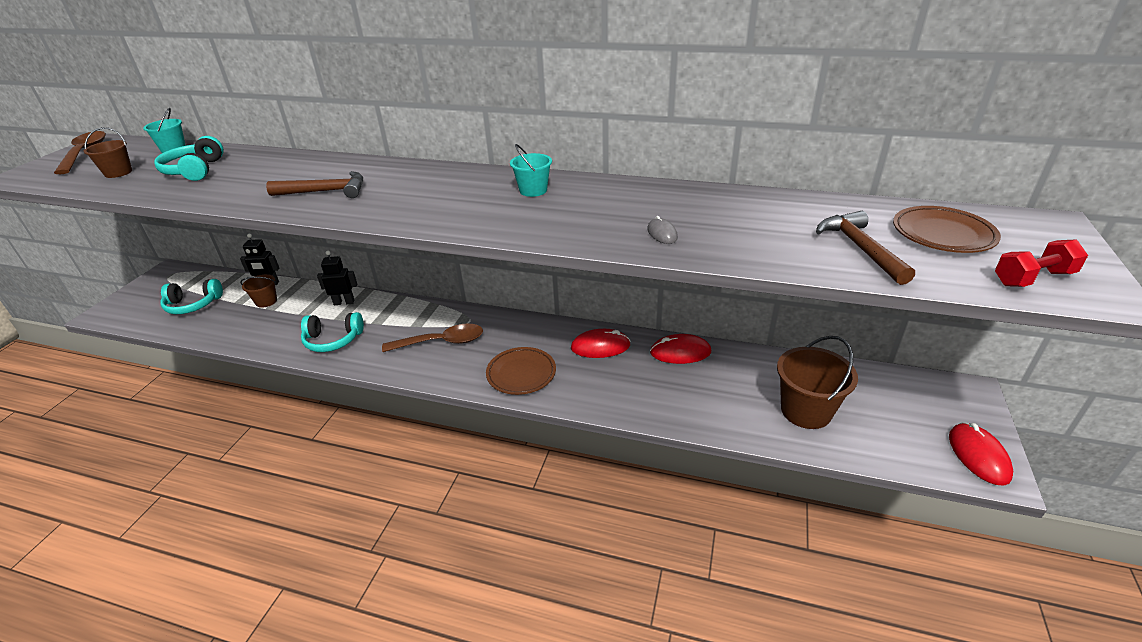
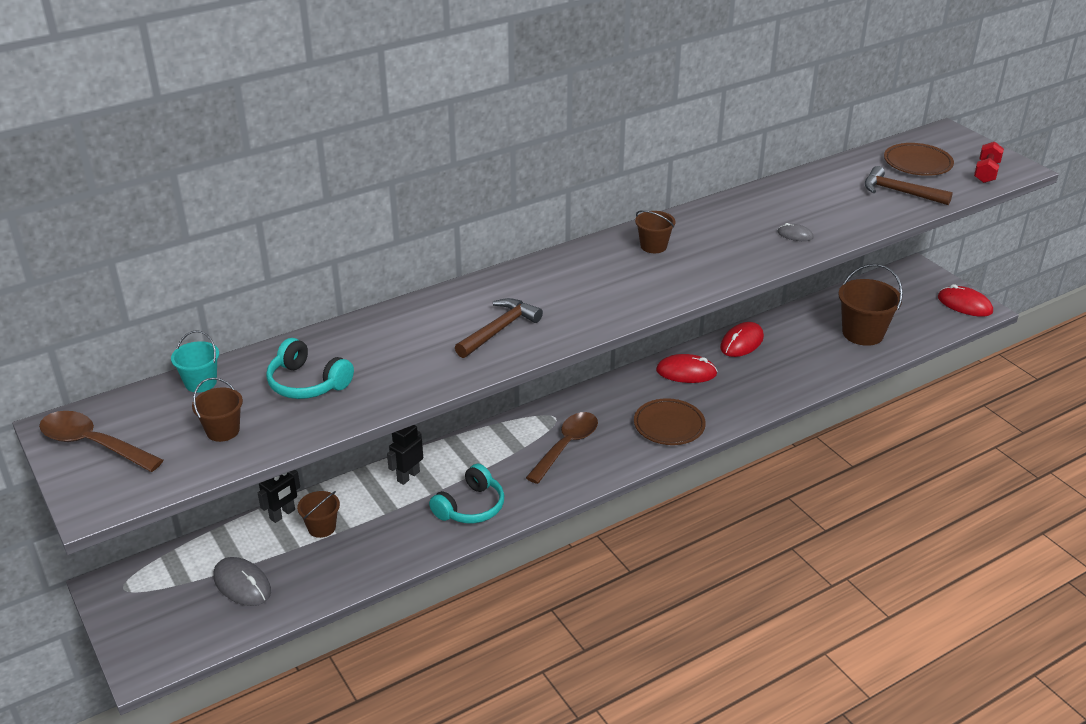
camera: 50 degrees left, 0 degrees up
(193, 305) = (242, 584): turquoise headphones -> grey mouse
(533, 190) = (653, 246): turquoise bucket -> brown bucket
(600, 346) = (686, 372): red mouse -> red mouse turned 60 degrees clockwise

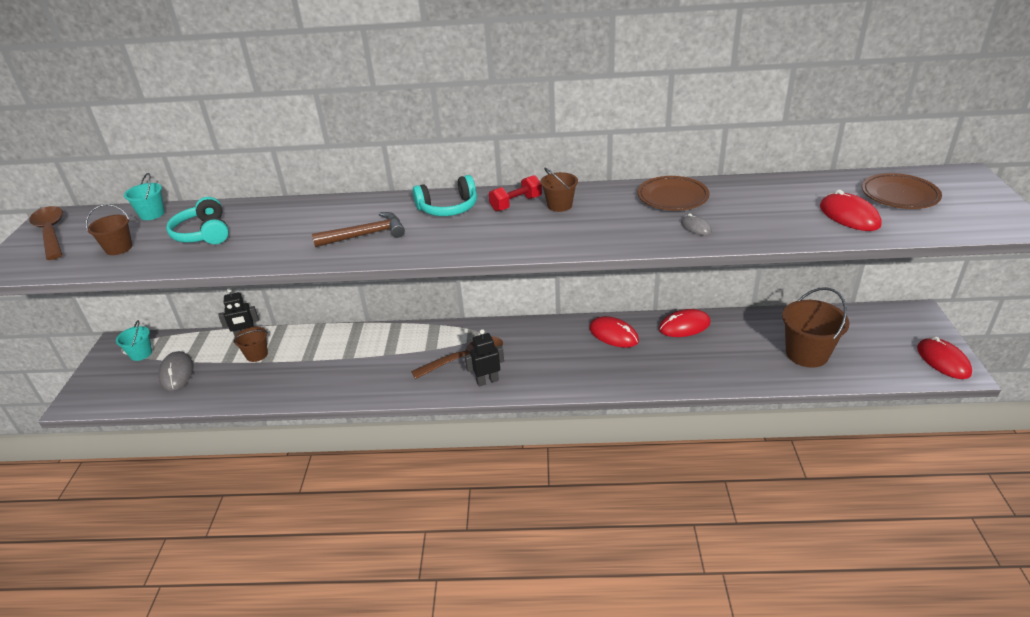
camera: 35 degrees right, 0 degrees up
(161, 583) = (141, 354): none -> turquoise bucket
(408, 476) = (342, 340): black robot -> black robot (487, 381)
(470, 507) = (356, 378): turquoise headphones -> turquoise headphones (448, 208)
(669, 425) = (557, 372): brown plate -> brown plate (672, 197)
(899, 192) = (849, 216): brown hammer -> red mouse
(986, 172) = (973, 220): red dumbbell -> red dumbbell (516, 204)

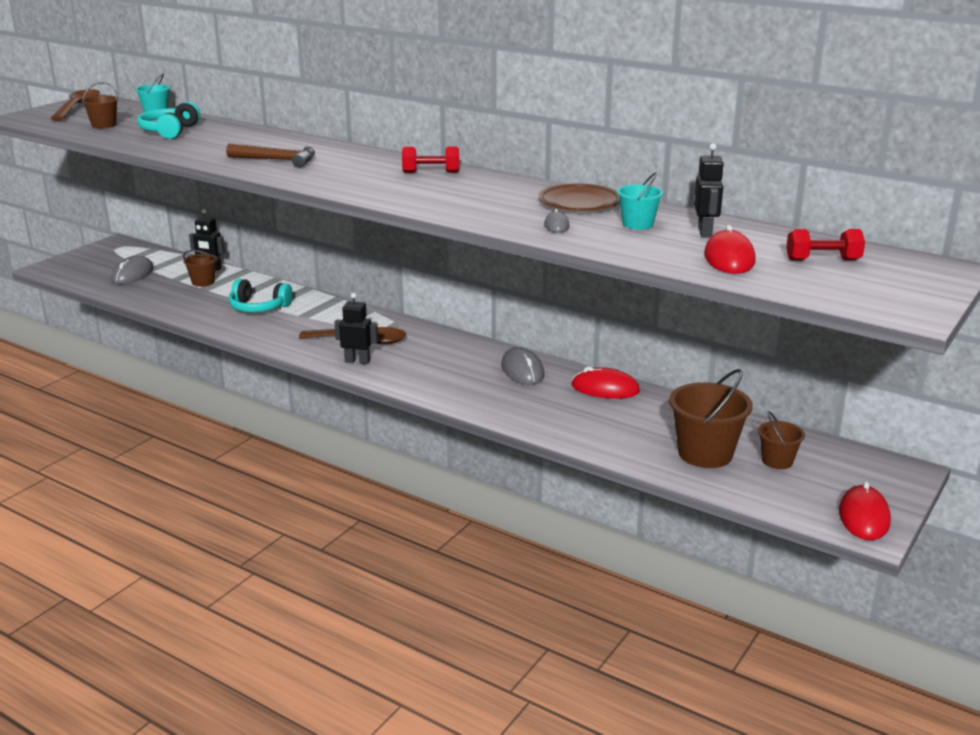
camera: 30 degrees right, 10 degrees down
(141, 354) = (124, 254): turquoise bucket -> turquoise bucket (637, 224)
(448, 208) = (371, 161): turquoise headphones -> turquoise headphones (258, 307)
(559, 205) = (466, 182): brown bucket -> brown bucket (777, 461)
(613, 334) = (522, 370): red mouse -> grey mouse
(795, 196) = (705, 232): none -> black robot
(899, 195) = (822, 260): brown plate -> red dumbbell

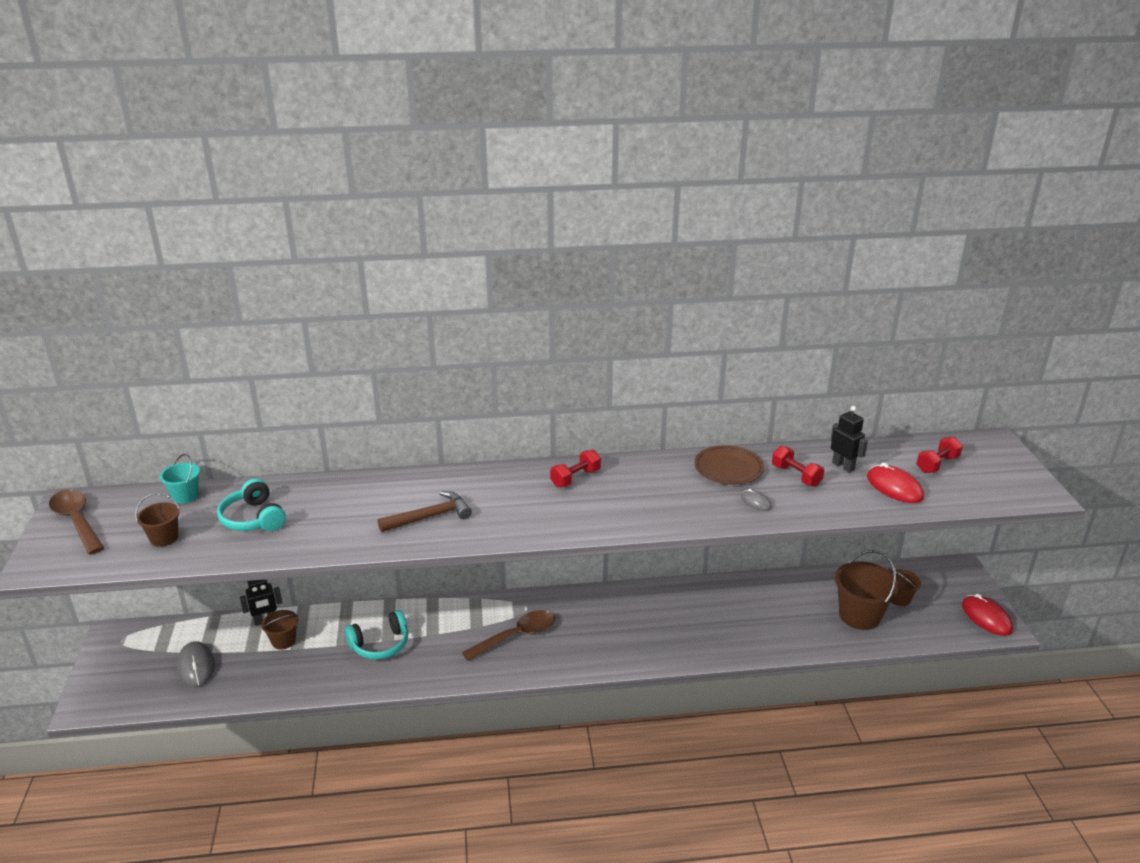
camera: 40 degrees left, 5 degrees up
(357, 361) = (544, 659): black robot -> none
(522, 370) = (666, 602): grey mouse -> none
(605, 388) = (736, 590): red mouse -> none
(637, 224) = (796, 476): turquoise bucket -> red dumbbell

